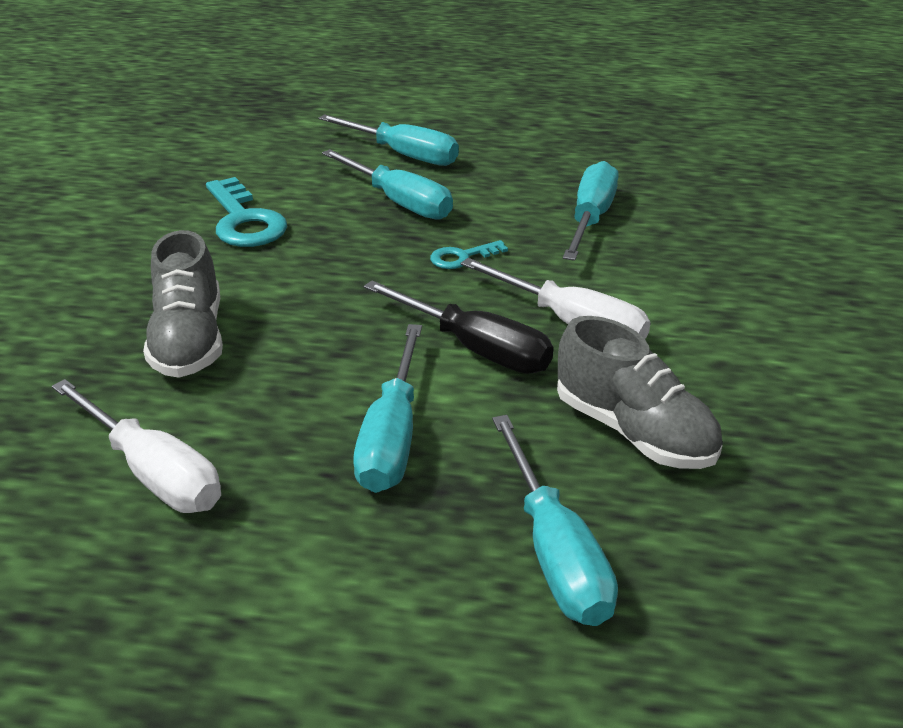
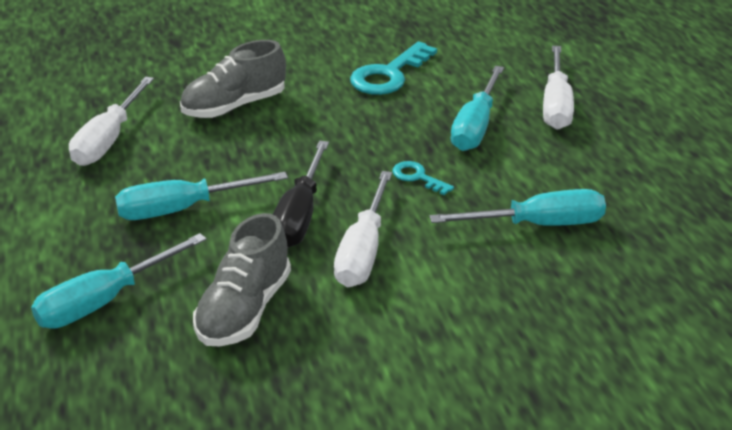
camera: 65 degrees right, 0 degrees up
(403, 155) = (556, 105): turquoise screwdriver -> white screwdriver

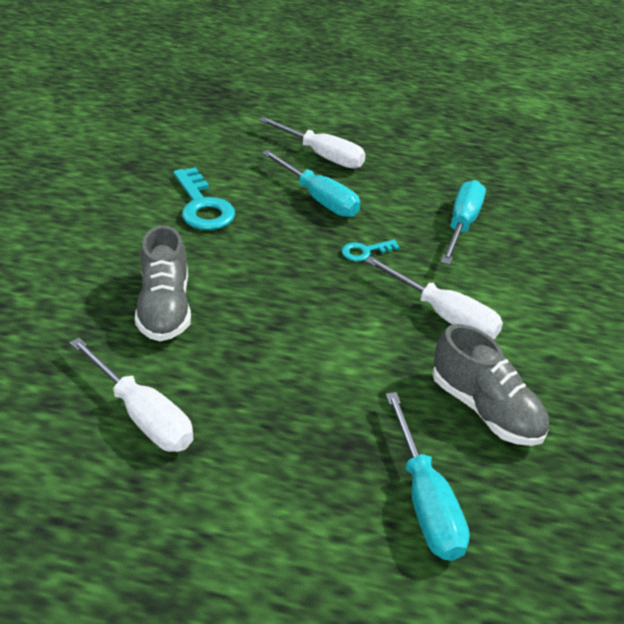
camera: 65 degrees left, 5 degrees up
(182, 209) = (312, 399): turquoise screwdriver -> none
(299, 215) = (373, 331): black screwdriver -> none

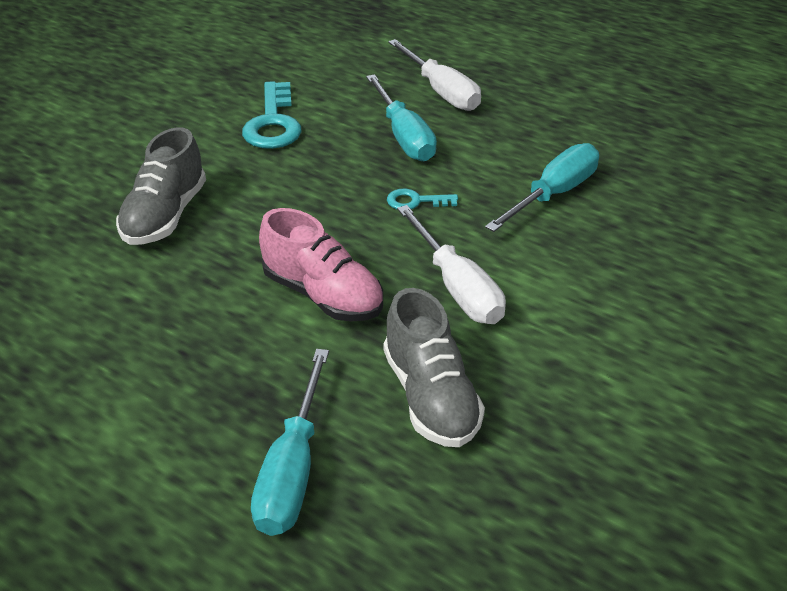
camera: 25 degrees right, 0 degrees up
(143, 414) = (74, 311): white screwdriver -> none
(347, 346) = (323, 295): none -> pink shoe

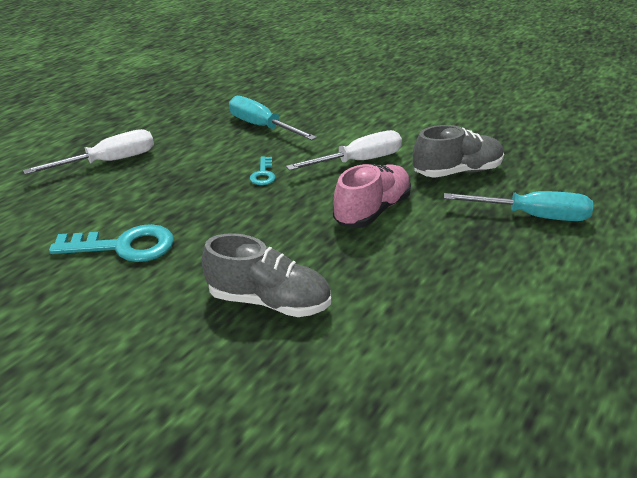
camera: 90 degrees left, 5 degrees down
(404, 136) = (173, 178): turquoise screwdriver -> none

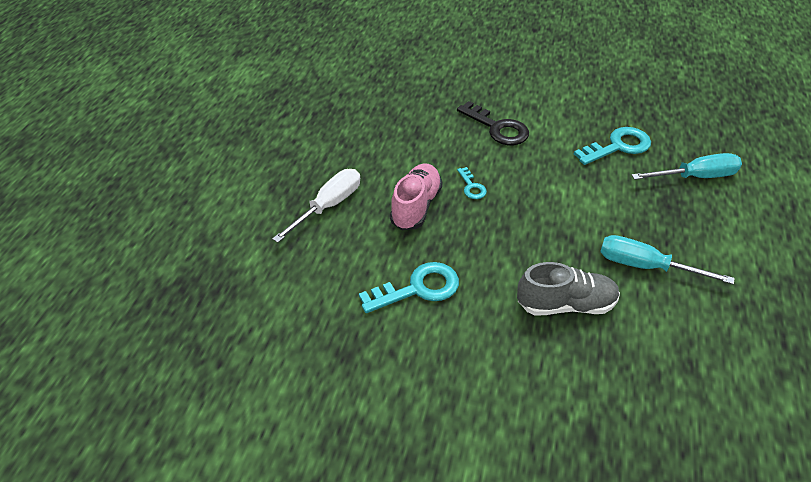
camera: 20 degrees left, 10 degrees up
(262, 127) = (430, 134): turquoise screwdriver -> turquoise screwdriver (645, 266)
(335, 134) = (498, 128): none -> black key
(358, 161) = (537, 154): white screwdriver -> none
(372, 210) = (581, 201): pink shoe -> pink shoe (416, 206)
(456, 171) = (618, 146): grey shoe -> turquoise key

